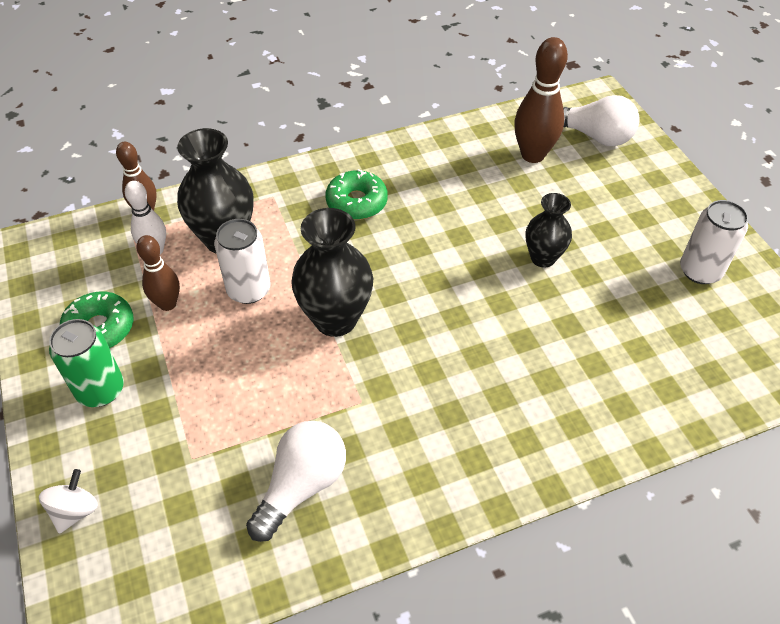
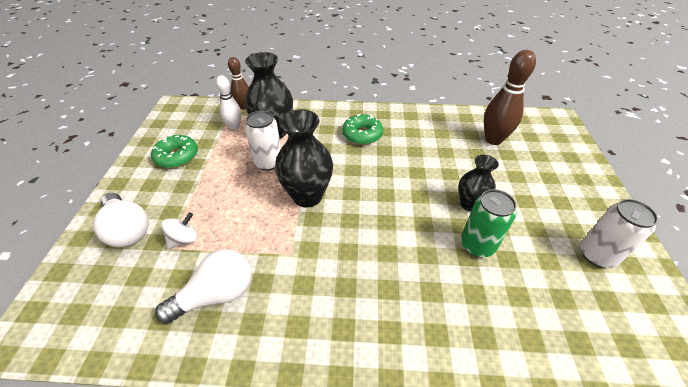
camera: 25 degrees right, 5 degrees down
(75, 511) = (84, 252): white spinning top -> white spinning top (184, 239)
(100, 390) = (152, 189): green can -> green can (477, 245)
(167, 304) = (220, 155): brown bowling pin -> none
(594, 136) = (544, 140): white light bulb -> white light bulb (128, 229)

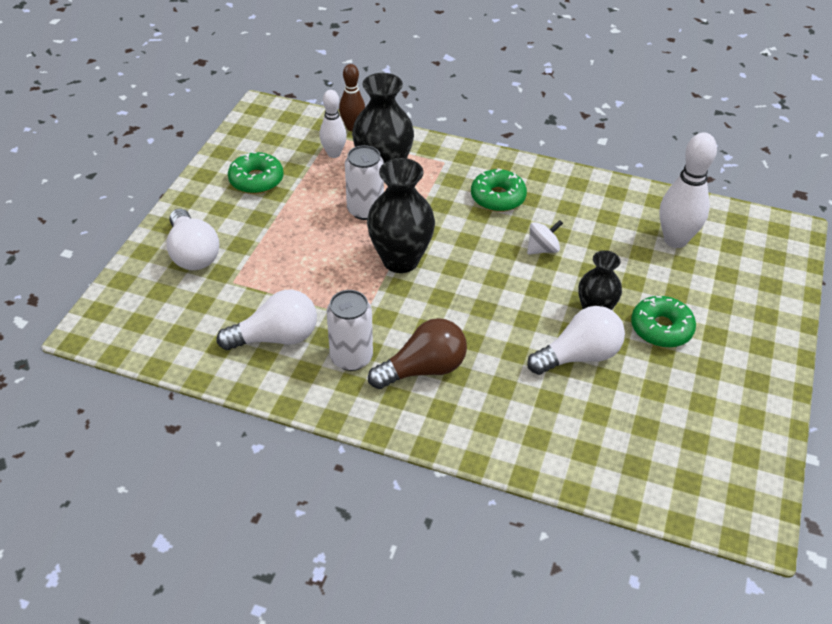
camera: 15 degrees right, 0 degrees up
(184, 239) = (251, 277): white spinning top -> white spinning top (542, 249)
(359, 292) = (423, 369): none -> brown light bulb
(477, 245) = (579, 356): green can -> white light bulb
(493, 139) = (675, 240): brown bowling pin -> white bowling pin
(522, 206) = (661, 328): none -> green donut
(597, 255) = (717, 398): white can -> white can (351, 357)

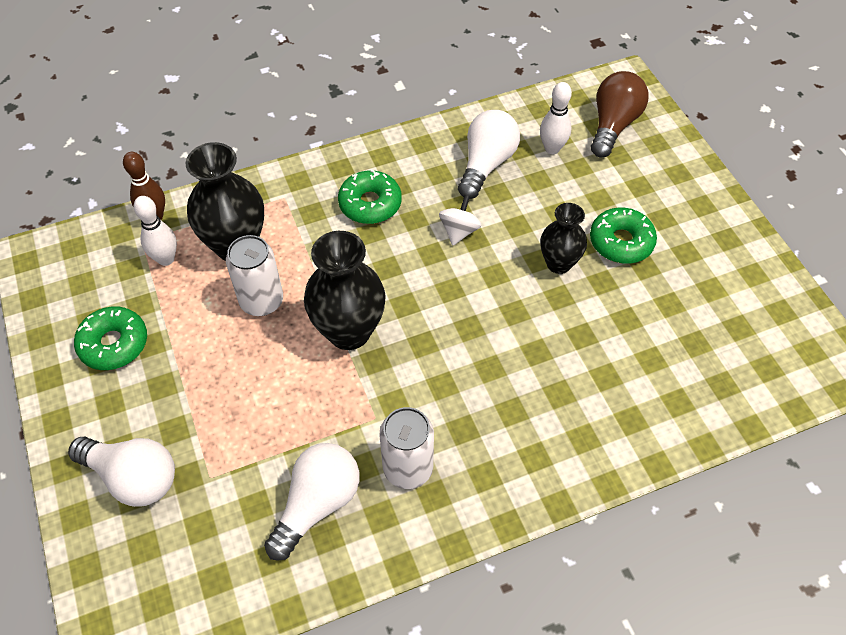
camera: 40 degrees left, 10 degrees up
(423, 369) = (481, 429): brown light bulb -> brown light bulb (613, 125)
(579, 356) = (587, 316): white light bulb -> white light bulb (486, 164)
(675, 240) = (552, 148): white bowling pin -> white bowling pin, size x0.63

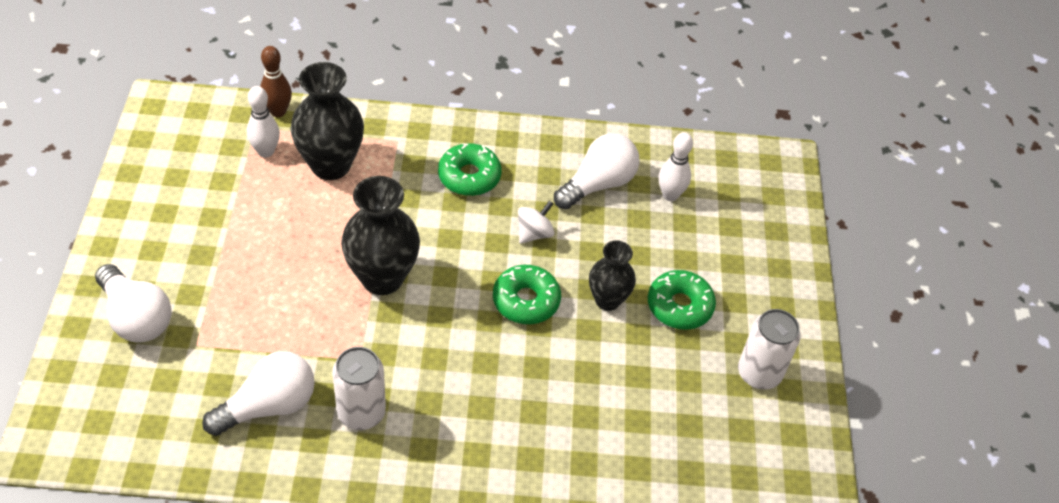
camera: 20 degrees right, 5 degrees down
(114, 344) = (183, 204): green donut -> green donut (526, 301)
(261, 301) = (324, 220): white can -> white can (759, 373)
(613, 125) = (744, 197): brown light bulb -> none

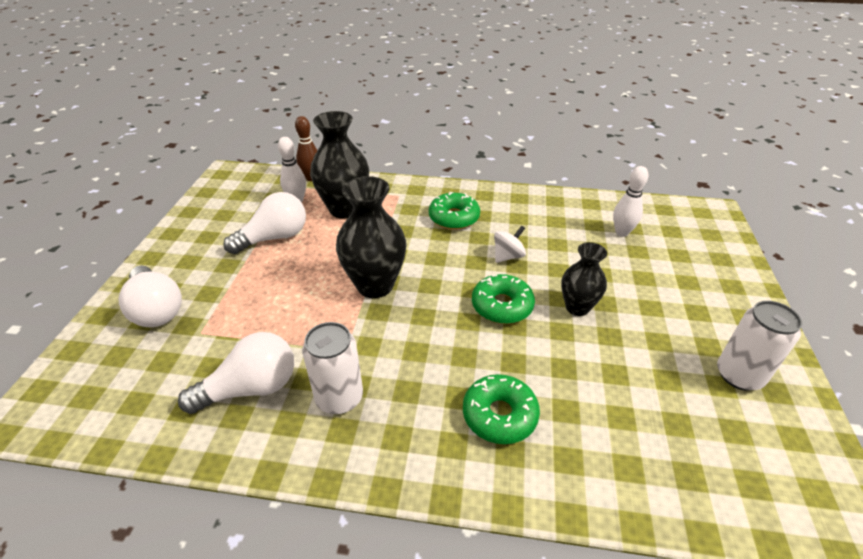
camera: 10 degrees right, 10 degrees down
(598, 184) = (560, 224): white light bulb -> white light bulb (274, 238)
(679, 306) = (645, 314): green donut -> green donut (499, 415)

